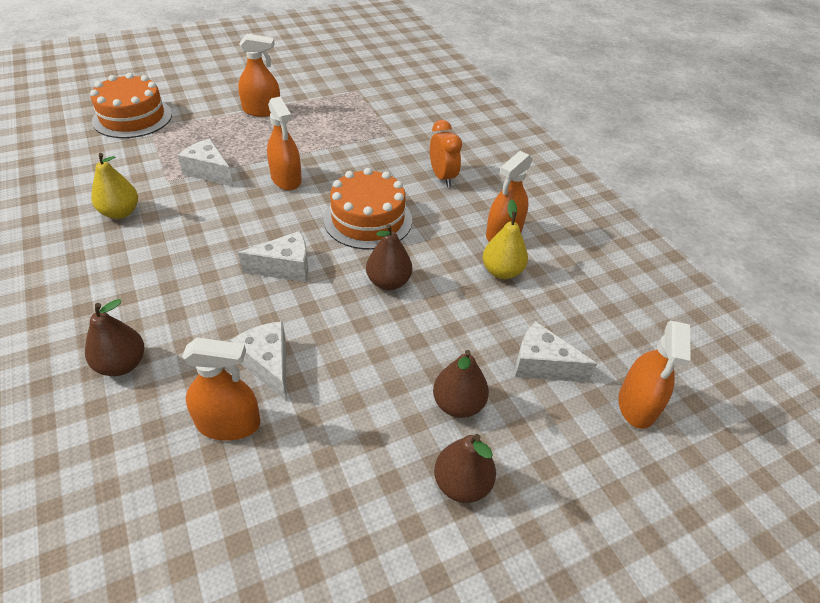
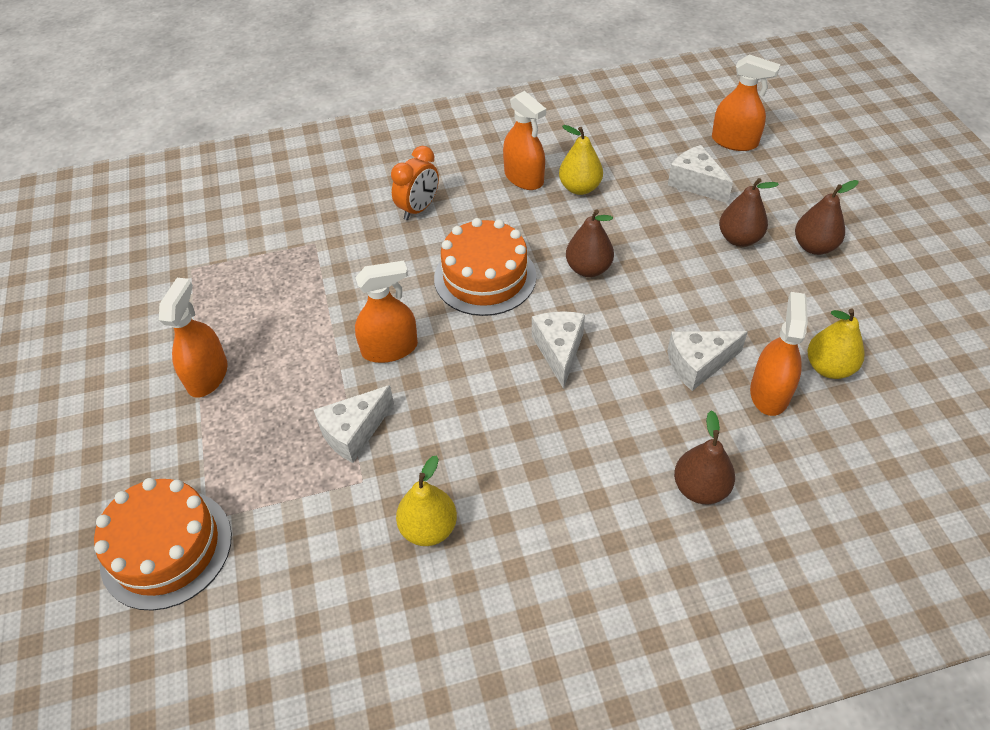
camera: 75 degrees left, 5 degrees up
(262, 484) = (829, 367): none -> yellow pear
(442, 177) = (418, 209): orange clock -> orange clock turned 135 degrees clockwise
(542, 365) = (696, 183): white cheese -> white cheese turned 105 degrees clockwise

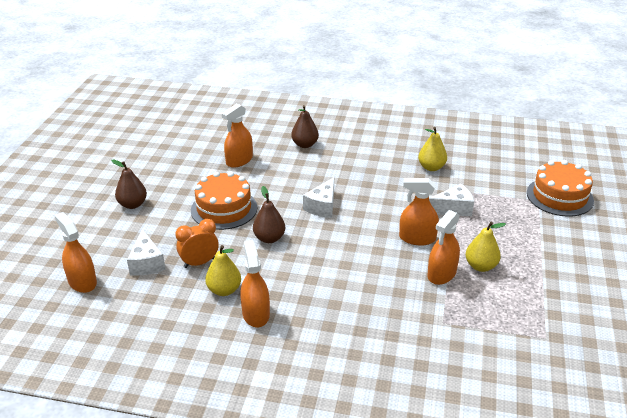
camera: 155 degrees left, 15 degrees down
(207, 376) = (535, 261): orange spray bottle -> orange spray bottle (441, 274)
(418, 209) = (351, 319): orange clock -> orange clock (199, 263)
(485, 277) = (336, 256): orange cake -> orange cake (224, 209)
(698, 364) = (258, 179): white cheese -> none
(739, 239) = (166, 222): brown pear -> none
(829, 367) = (201, 159): yellow pear -> yellow pear (480, 266)

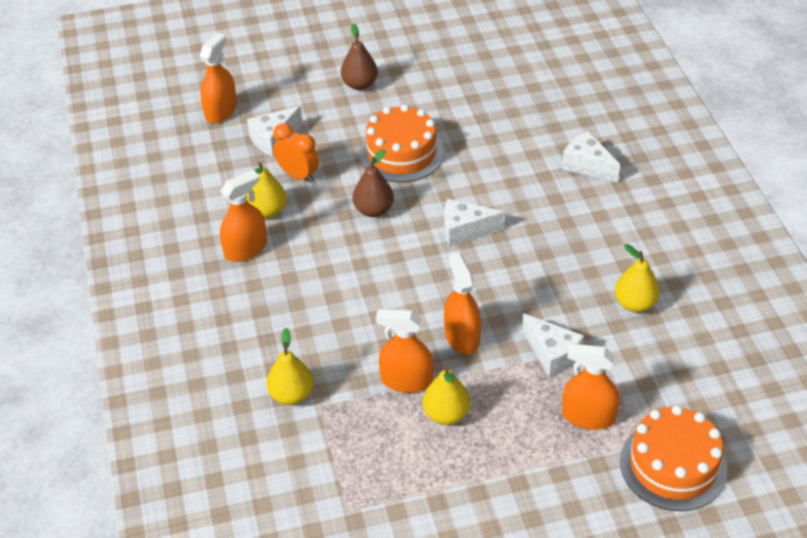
camera: 65 degrees right, 10 degrees up
(239, 160) = (505, 125): orange spray bottle -> orange spray bottle (588, 416)
(305, 145) = (587, 165): brown pear -> white cheese
(424, 334) = (291, 395): none -> yellow pear

